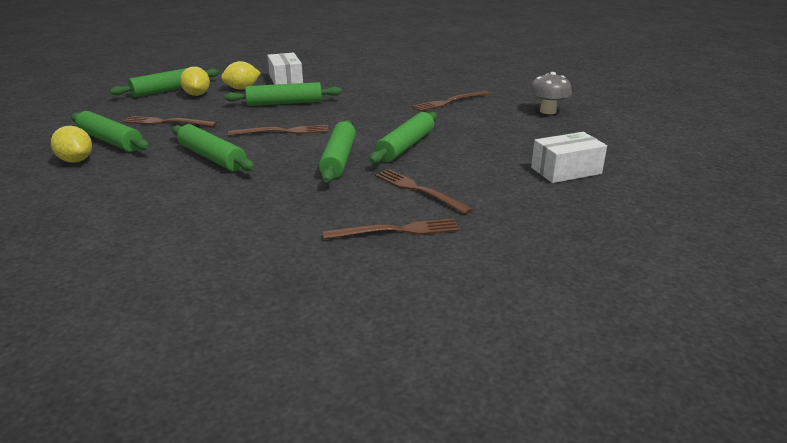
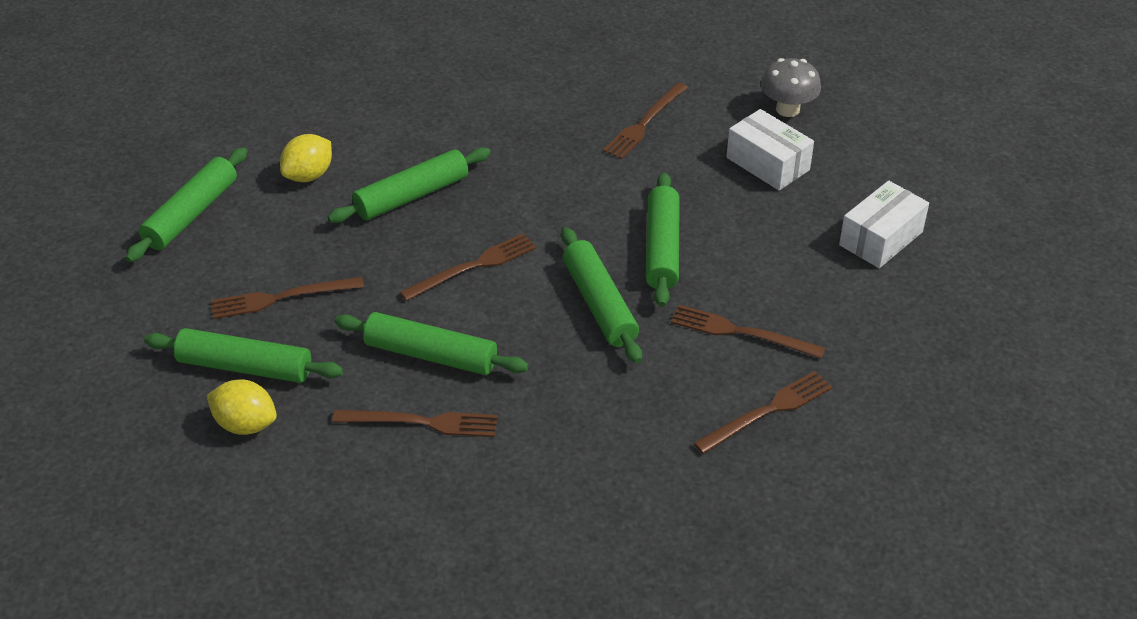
camera: 25 degrees left, 15 degrees up
(167, 182) = (422, 422): none -> brown fork
(197, 94) = (252, 213): yellow lemon -> none
(286, 80) = (356, 131): white box -> white box (767, 164)

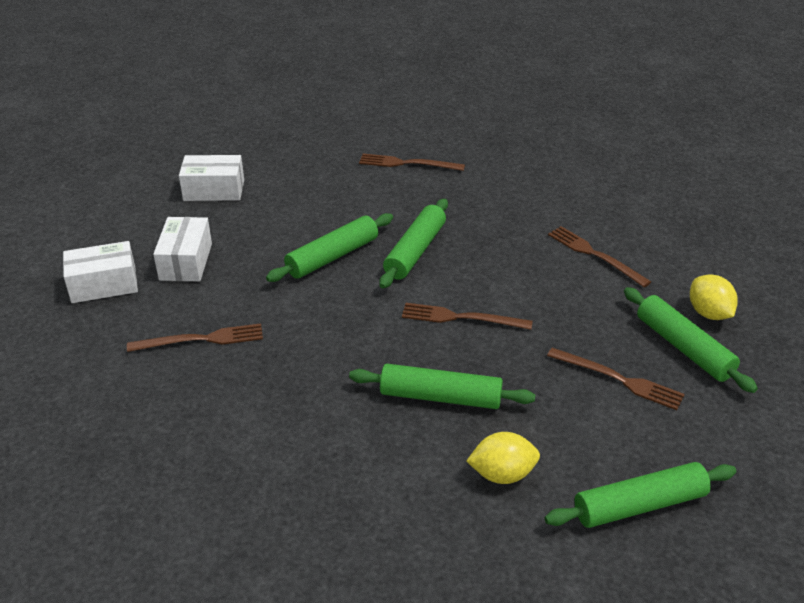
camera: 135 degrees left, 5 degrees down
(431, 355) = (551, 284): green rolling pin -> none
(741, 332) = (363, 196): brown fork -> none
(787, 109) = (104, 285): grey mushroom -> white box

